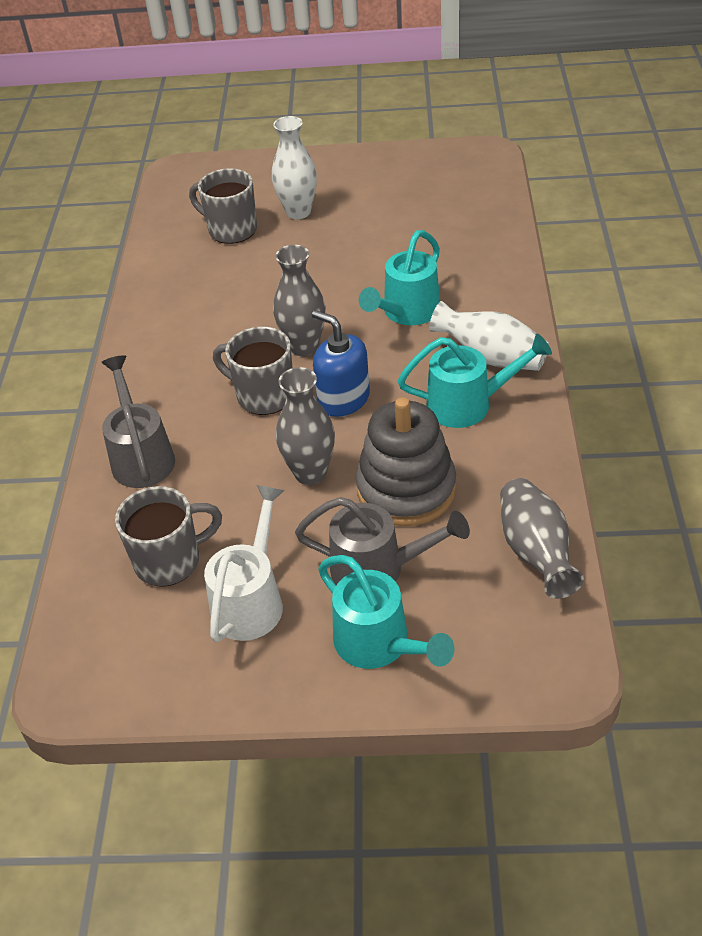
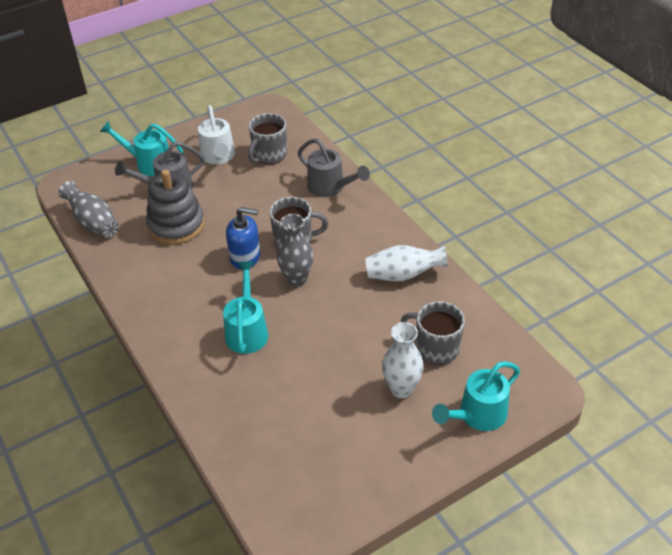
camera: 145 degrees right, 0 degrees up
(231, 230) = (436, 349): grey mug -> grey mug turned 150 degrees counterclockwise
(310, 473) = (233, 213): grey vase -> none
(469, 404) = (167, 283): turquoise watering can -> turquoise watering can (477, 415)
(491, 357) = (169, 319): white vase -> white vase (403, 275)

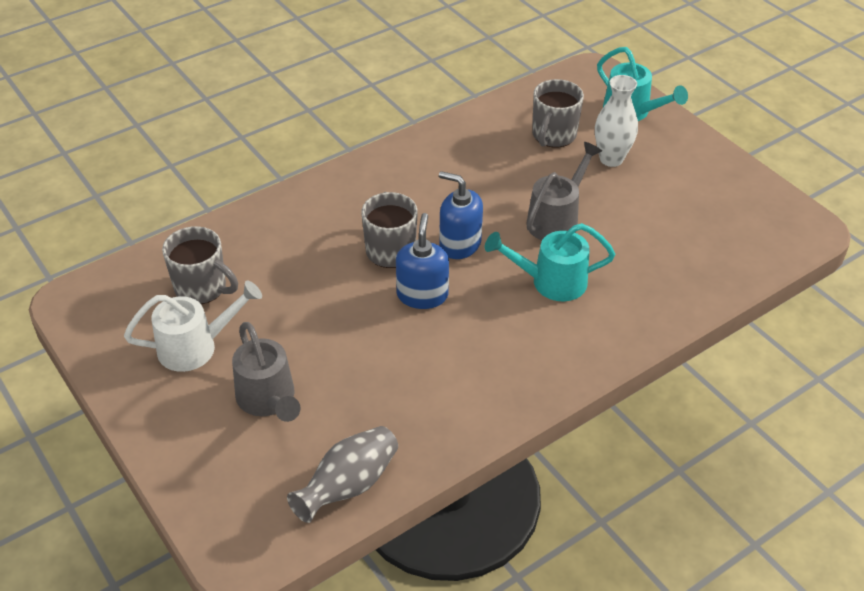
camera: 95 degrees left, 0 degrees up
(149, 163) = (200, 436): turquoise watering can -> none
(176, 225) = (357, 377): grey stacking toy -> none
(296, 279) = (460, 244): grey vase -> blue soap dispenser
(330, 187) = (283, 221): grey watering can -> grey watering can (557, 219)
(403, 275) = (446, 158): white vase -> none

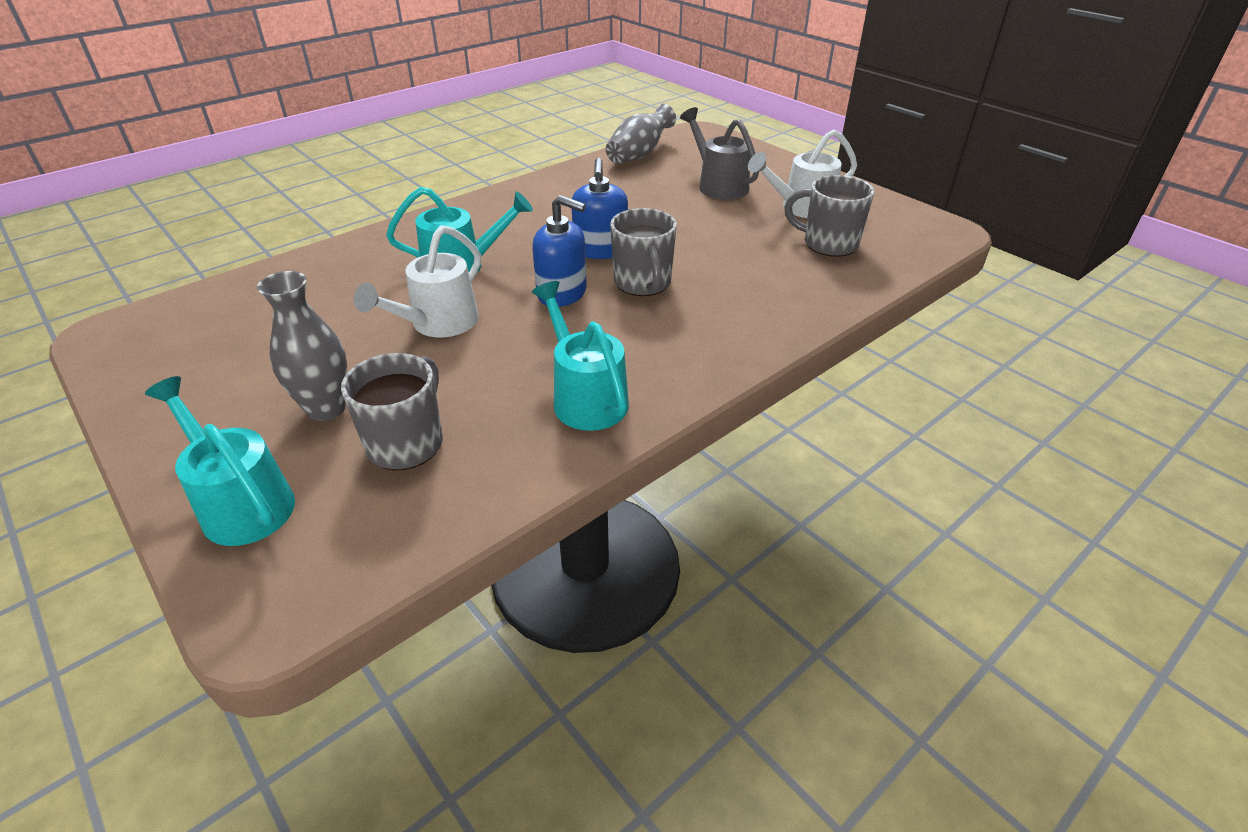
camera: 175 degrees right, 5 degrees down
(446, 156) = (585, 397): none -> turquoise watering can
(557, 219) = (437, 324): grey watering can -> white watering can
(611, 159) = (326, 409): white vase -> grey vase

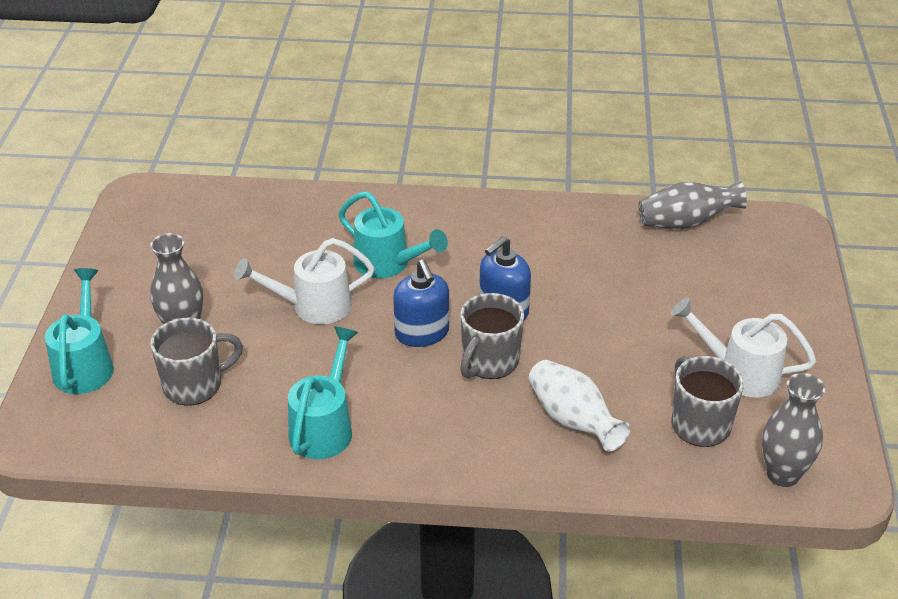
camera: 45 degrees right, 0 degrees up
(718, 185) = (704, 301): grey watering can -> none
(756, 284) = (573, 420): none -> white vase
(913, 242) = (782, 475): none -> grey vase

